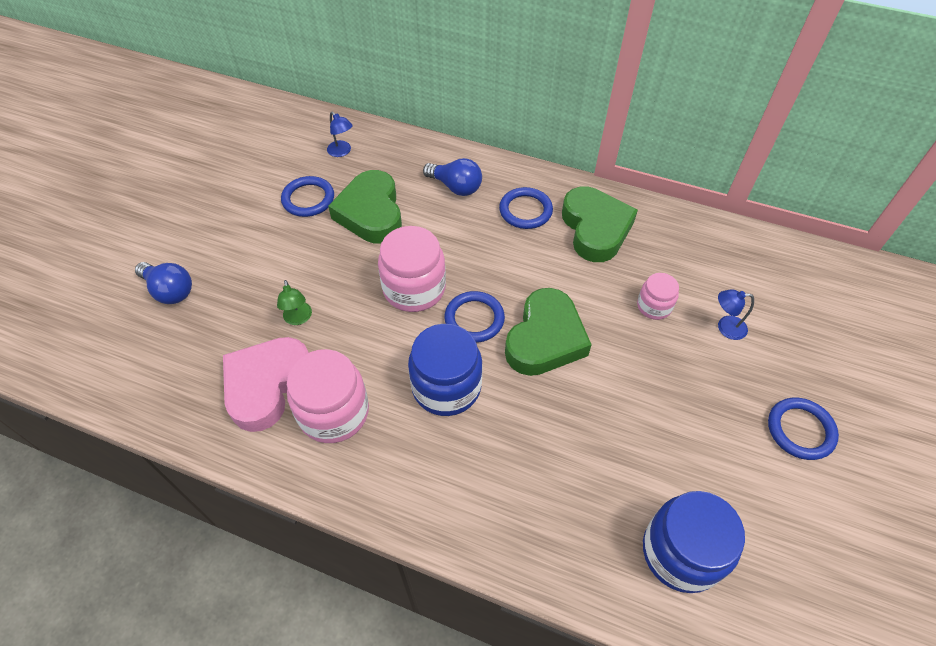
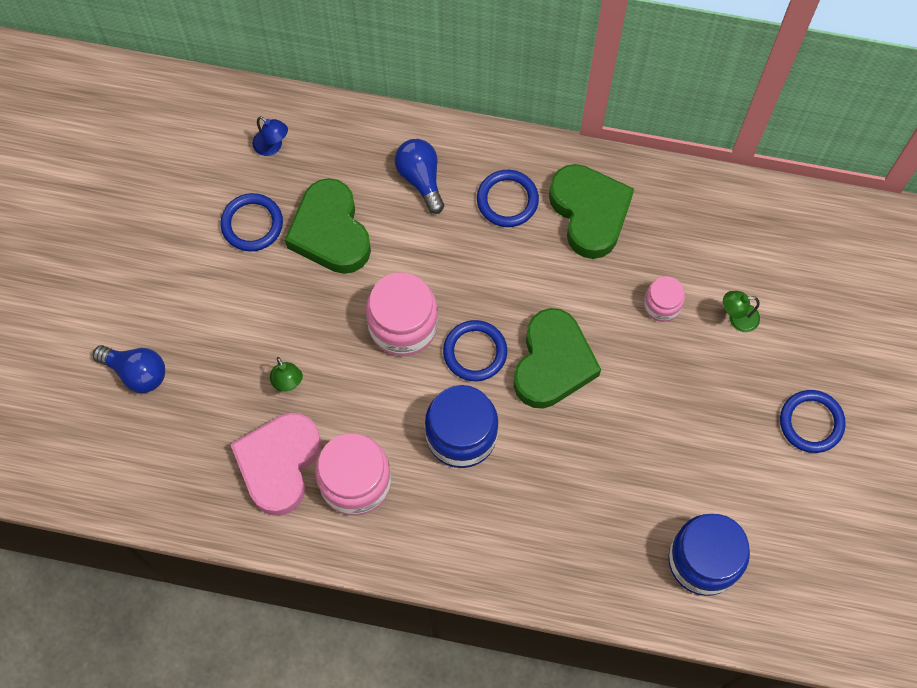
camera: 10 degrees left, 15 degrees up
(456, 187) = (420, 178): blue light bulb -> blue light bulb turned 135 degrees counterclockwise
(725, 327) = (737, 318): blue lamp -> green lamp

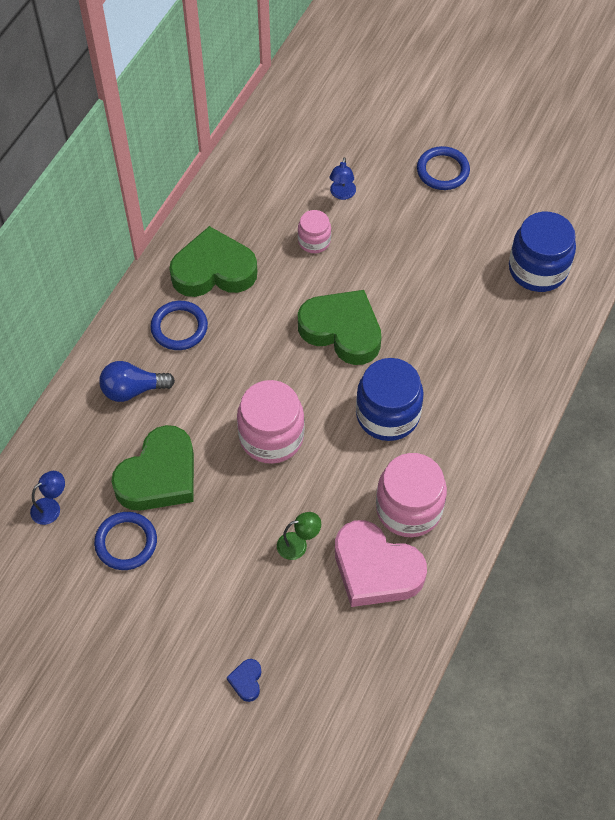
camera: 75 degrees left, 10 degrees down
(136, 372) = (246, 681): blue light bulb -> blue heart
(330, 232) = (159, 476): green heart -> green heart turned 45 degrees counterclockwise
(475, 352) = (314, 386): blue ring -> none
(737, 318) = (342, 194): green lamp -> blue lamp

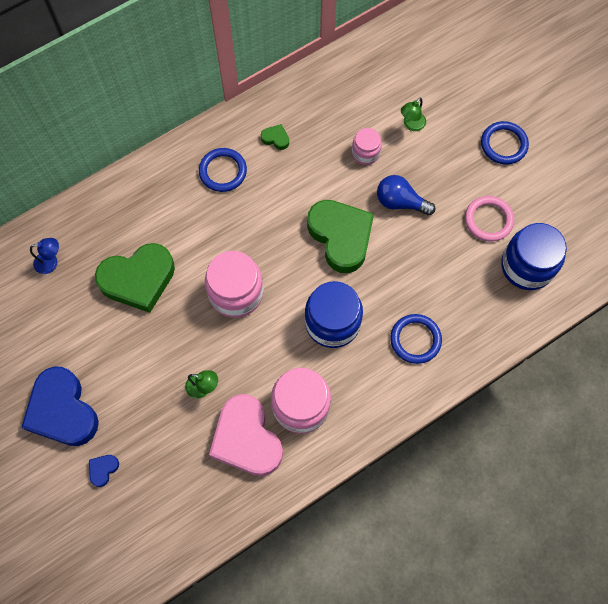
camera: 30 degrees right, 10 degrees up
(126, 542) = (85, 317): blue ring -> blue ring (415, 339)
(133, 390) = (160, 203): blue light bulb -> blue light bulb (400, 202)
(163, 647) = (62, 411): none -> blue heart
(213, 270) = (276, 138): green heart -> green heart, size x0.40
(342, 194) = (411, 125): blue lamp -> green lamp
(474, 245) = (488, 220): none -> pink ring

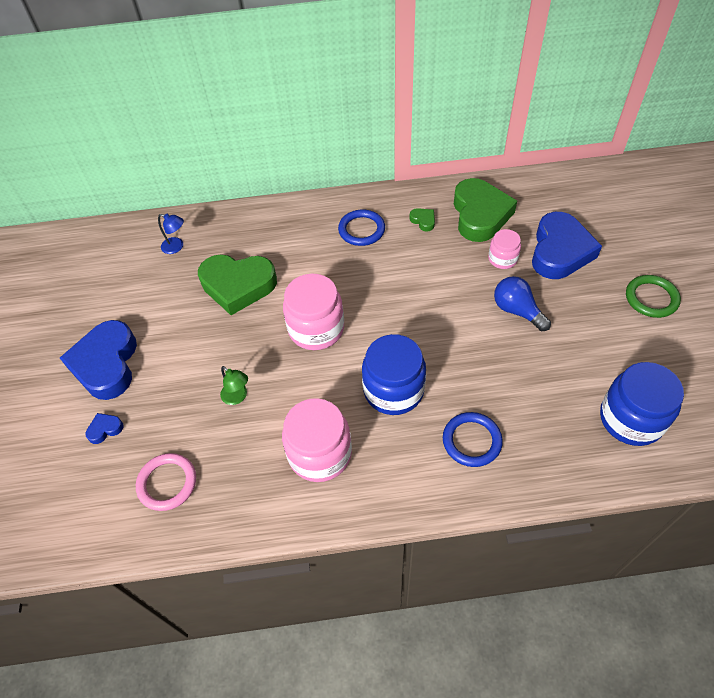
camera: 30 degrees right, 15 degrees down
(246, 439) = (249, 461): pink heart -> none
(341, 237) = (442, 319): green heart -> green heart (480, 215)
(411, 125) = (560, 251): green lamp -> blue heart
(488, 220) = (605, 359): pink ring -> pink ring (167, 483)
(503, 144) = (651, 298): blue ring -> green ring

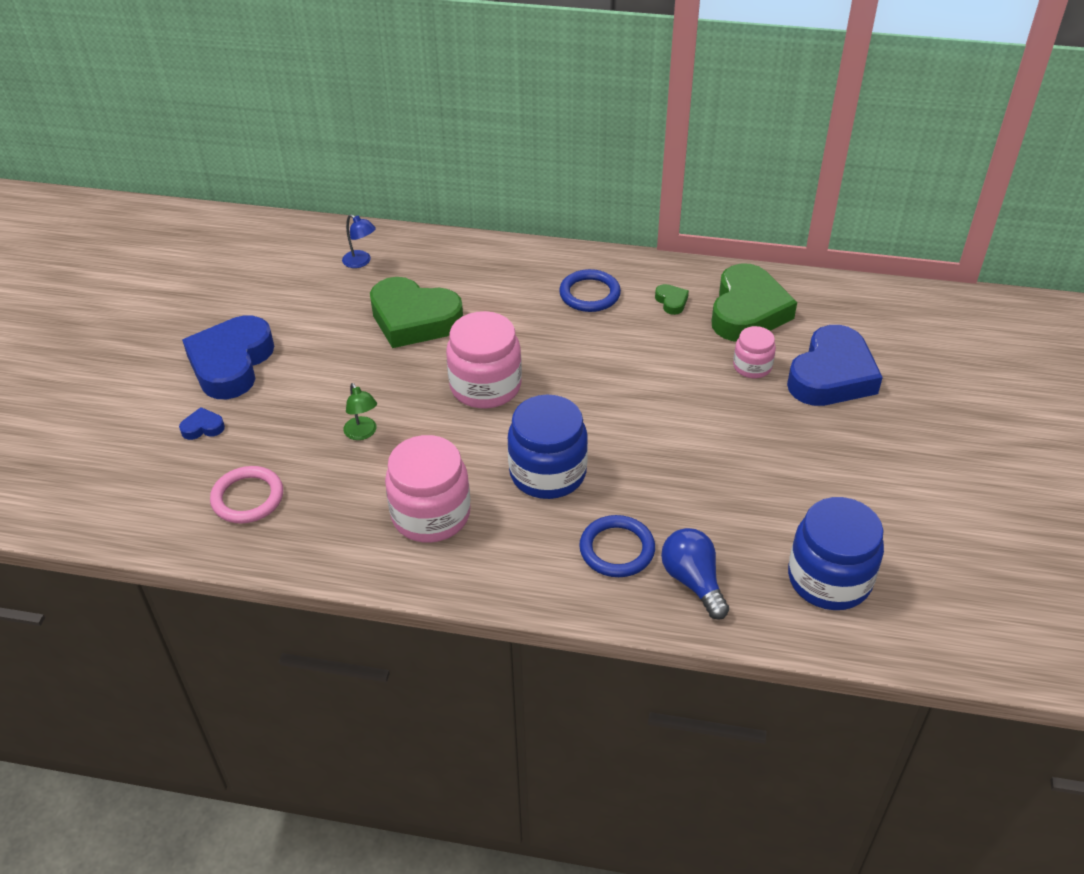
camera: 15 degrees right, 10 degrees down
(517, 311) = (742, 427): blue light bulb -> blue light bulb (693, 581)
(651, 298) = (926, 456): green ring -> none

